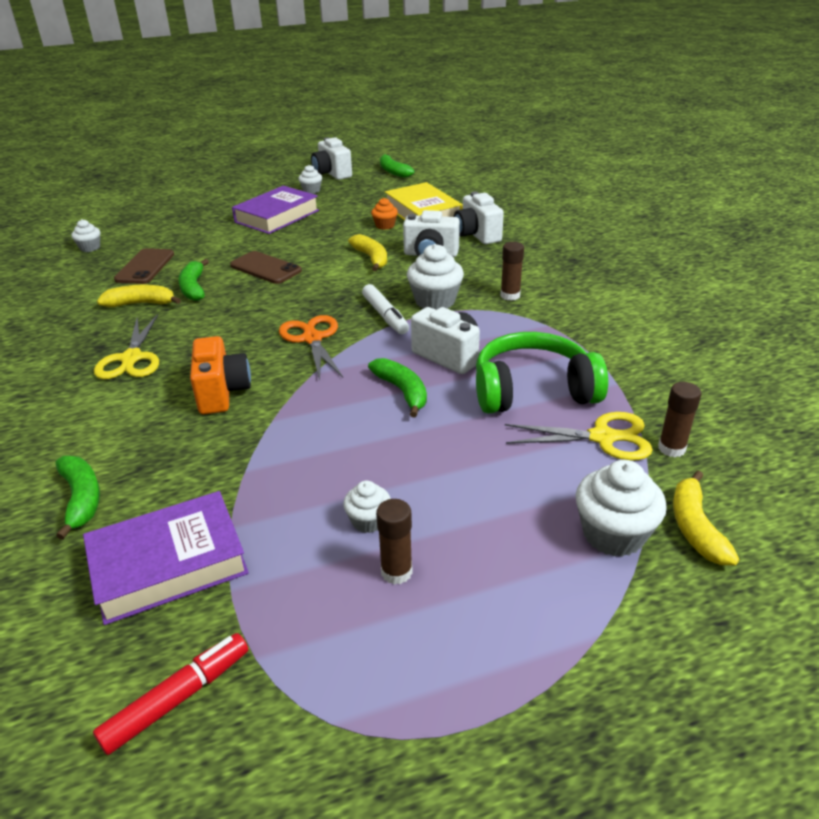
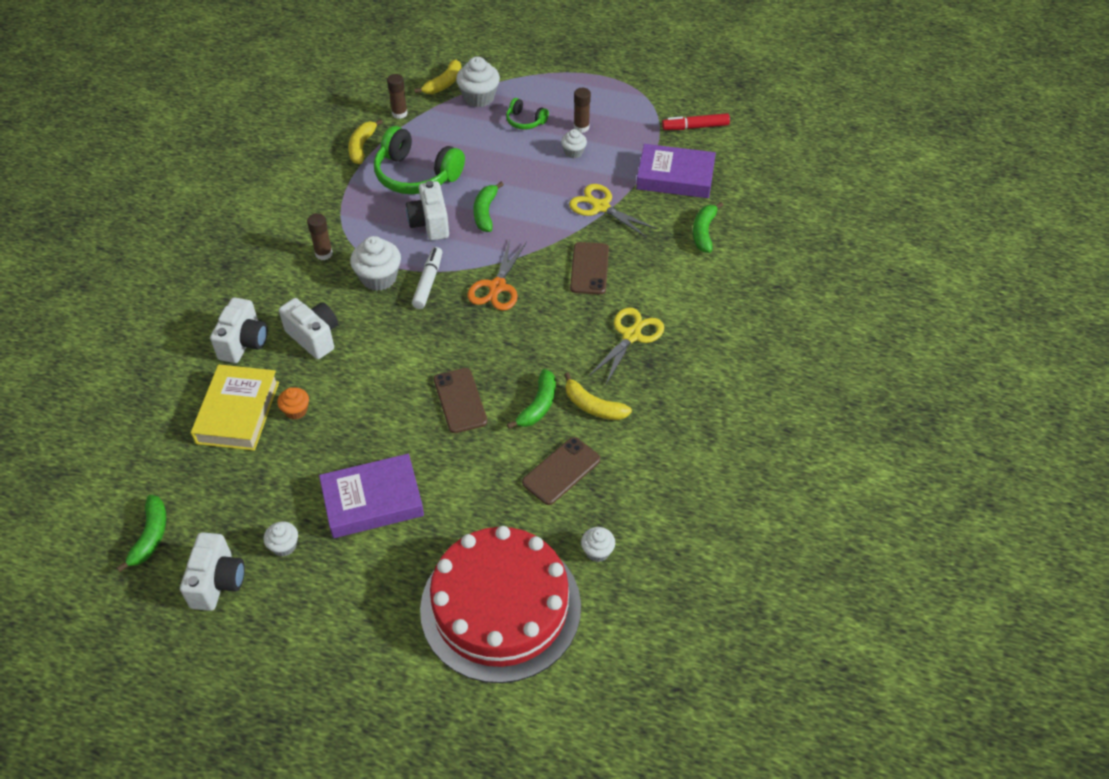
camera: 145 degrees left, 15 degrees up
(146, 214) = (500, 607): none -> red cake
(222, 393) = (589, 268): orange camera -> brown phone
(371, 258) = (364, 361): yellow banana -> yellow banana (362, 147)
(495, 532) = (525, 121): none -> green headphones
(602, 437) = (421, 134): yellow scissors -> yellow scissors (601, 207)

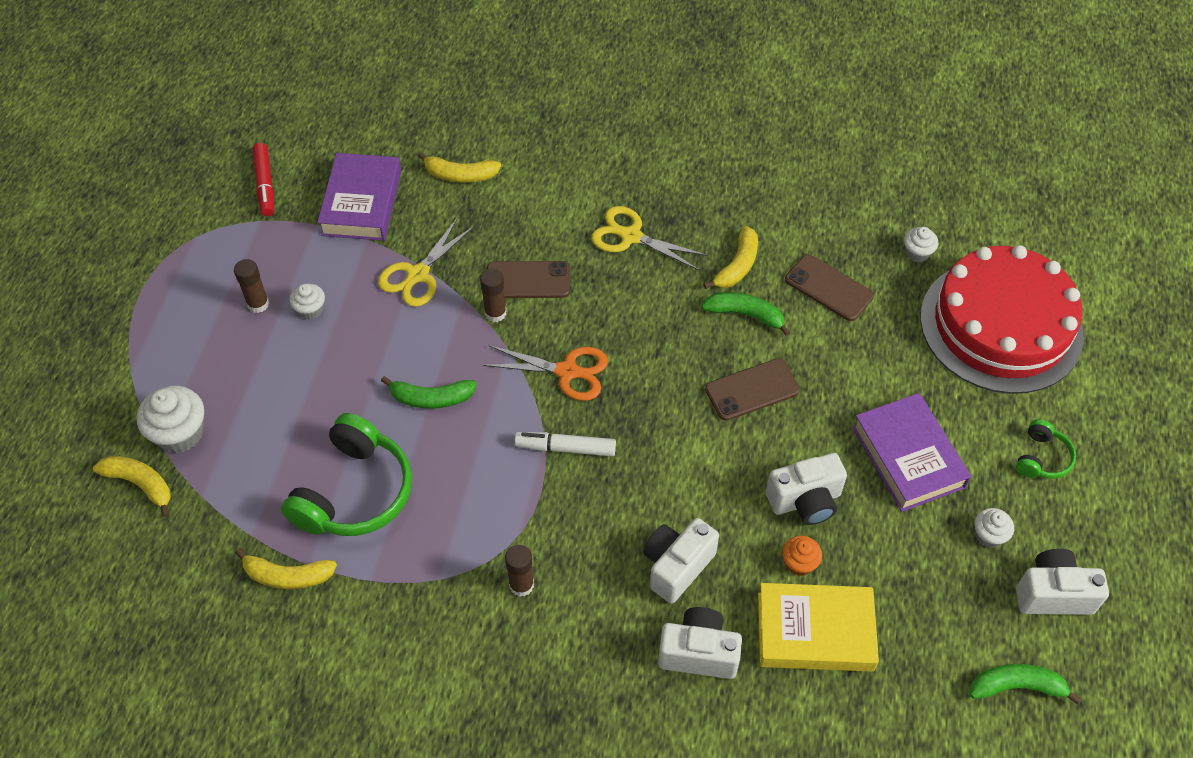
camera: 95 degrees left, 5 degrees up
(379, 278) = (562, 507): white cupcake -> none
(399, 113) = (210, 535): brown glue stick -> brown glue stick (495, 313)
(430, 224) = (455, 461): white camera -> white camera (805, 501)
(525, 121) = (240, 370): green headphones -> green headphones (1042, 458)
(704, 232) = (460, 175): green banana -> yellow banana

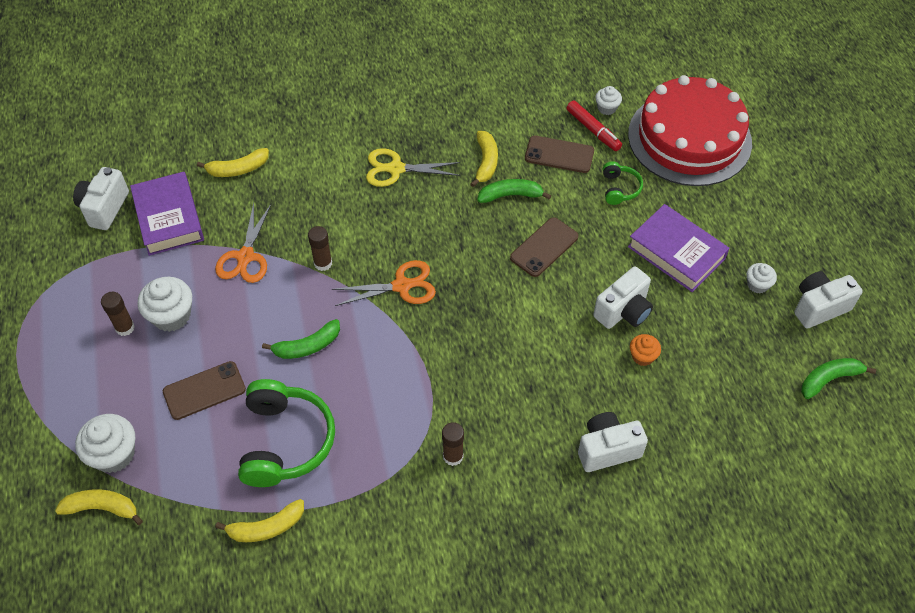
camera: 25 degrees left, 0 degrees up
(265, 184) = (79, 232): red marker -> red marker (593, 130)
(310, 309) = (171, 316): white cupcake -> white cupcake, size x1.76
(418, 275) = (245, 257): yellow scissors -> orange scissors
(528, 280) = (335, 229): brown phone -> brown phone (204, 390)
(566, 448) = (431, 342): white marker -> none
(677, 566) = (559, 395): white camera -> white camera (104, 208)
(815, 631) = (679, 399): yellow book -> none
(1042, 458) = (763, 218): green headphones -> green headphones (619, 188)

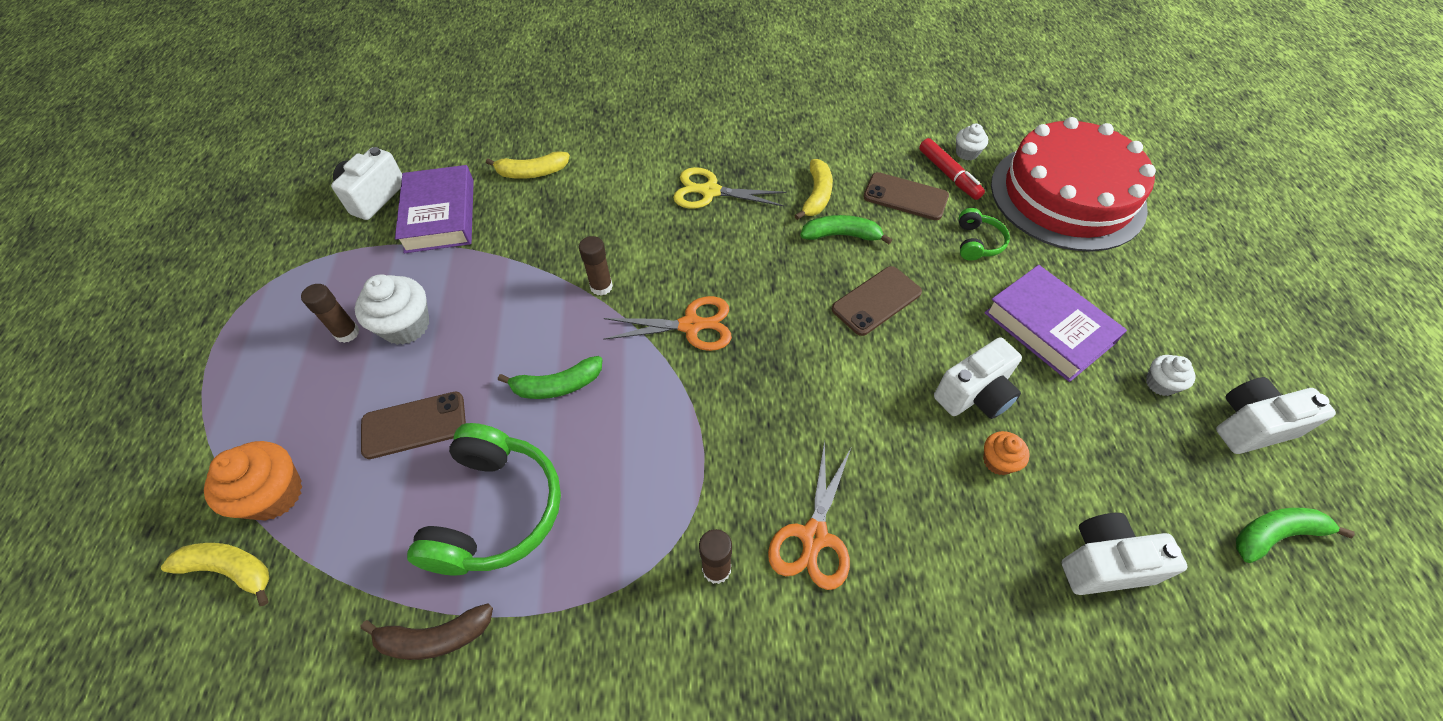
camera: 10 degrees right, 0 degrees up
(114, 454) = (274, 494): white cupcake -> orange cupcake
(245, 257) = (513, 268): orange scissors -> orange scissors (814, 536)
(266, 527) = (435, 637): yellow banana -> brown banana
(607, 449) = (940, 594): white camera -> white camera (1103, 563)

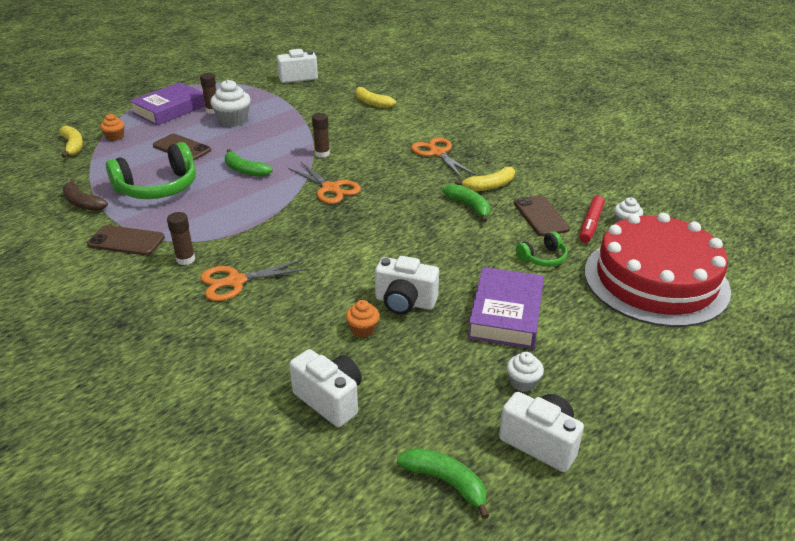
camera: 50 degrees right, 20 degrees down
(274, 494) = (115, 137): orange cupcake -> orange cupcake, size x0.57
(440, 215) = (309, 96): purple book -> purple book (170, 109)
(710, 191) = (437, 153): yellow scissors -> orange scissors
(876, 301) = (433, 239): brown phone -> brown phone (126, 241)

